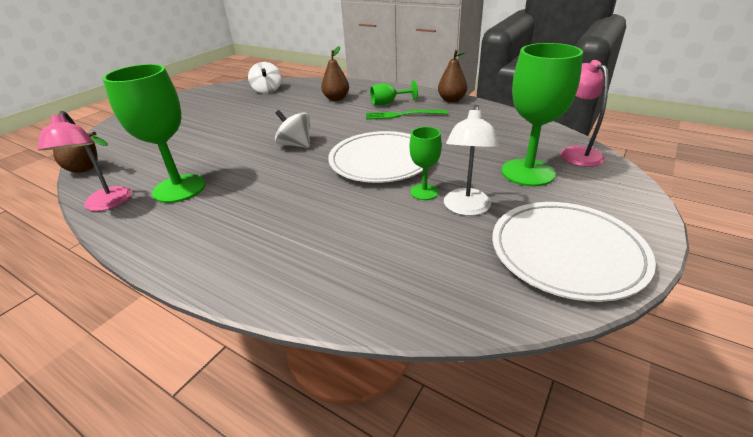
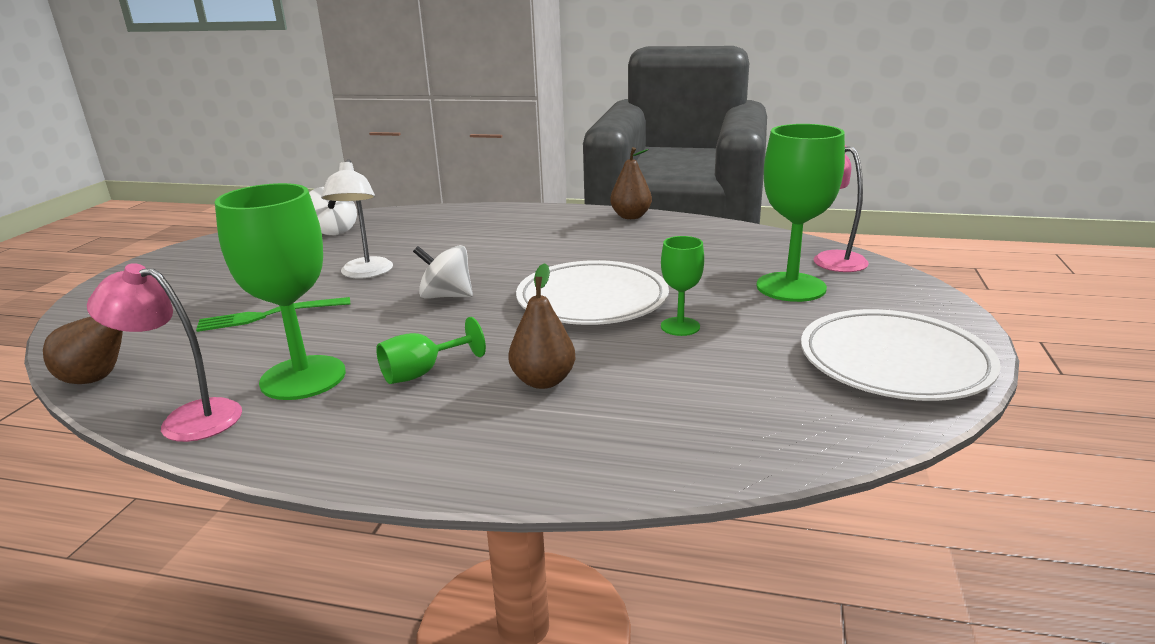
camera: 20 degrees left, 10 degrees down
(106, 204) = (187, 419): pink lamp -> pink lamp turned 135 degrees clockwise
(336, 99) = (459, 231): brown pear -> brown pear (543, 381)
(388, 103) = (544, 229): green goblet -> green goblet (422, 372)
(403, 115) = (577, 241): green fork -> green fork (270, 315)
(466, 208) = (747, 336): white lamp -> white lamp (365, 273)

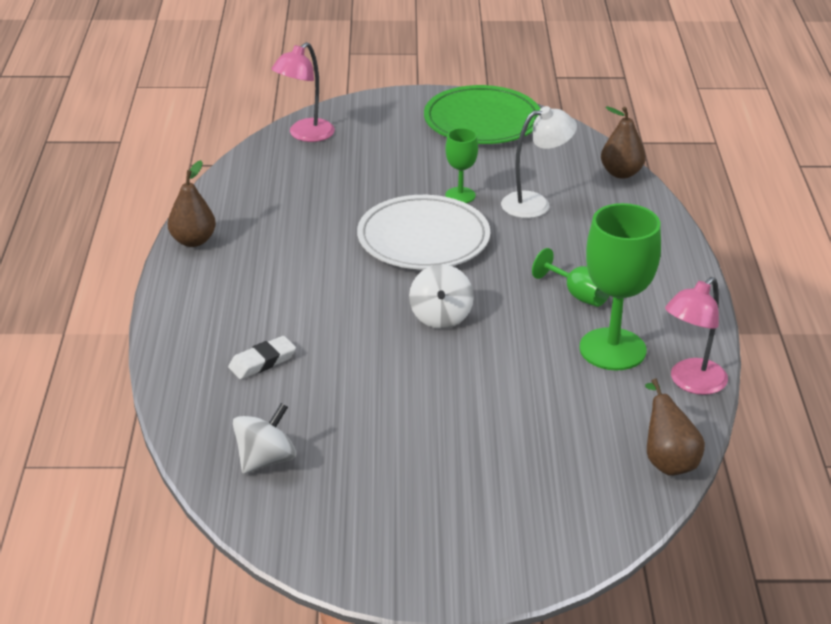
camera: 105 degrees left, 10 degrees up
(187, 419) = (691, 383): pink lamp -> pink lamp turned 45 degrees clockwise
(270, 315) = (517, 413): green fork -> none
(365, 273) = (400, 385): white lamp -> white lamp (535, 203)
(444, 232) = (262, 362): none -> white eraser
(543, 381) = (565, 241): brown pear -> brown pear (621, 173)
(791, 287) = (371, 152): green goblet -> none
(894, 361) = (482, 121): white plate -> green plate

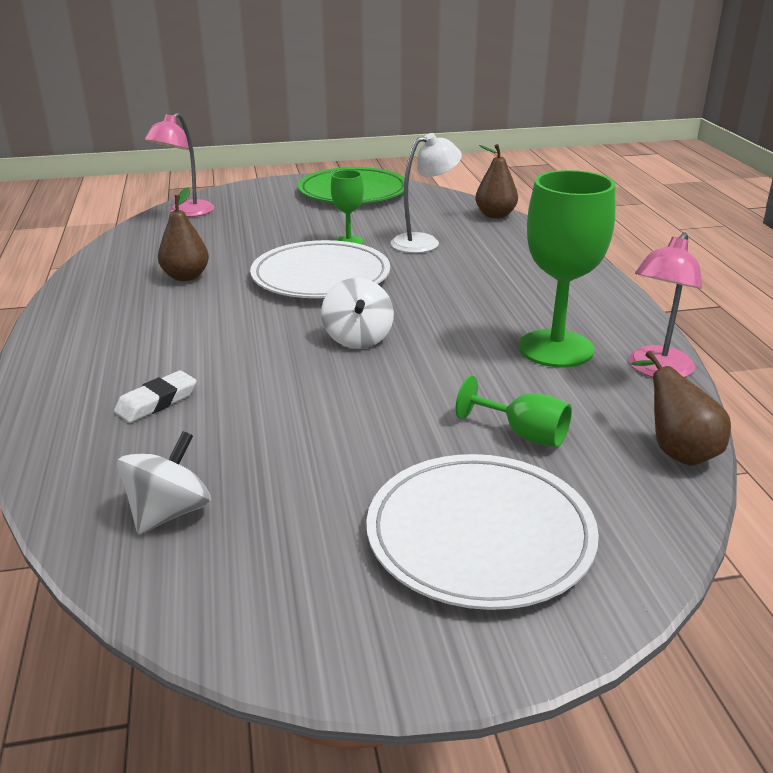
camera: 10 degrees left, 5 degrees down
(193, 241) = (71, 299): brown pear -> brown pear (186, 277)
(486, 508) = (480, 535): none -> white plate
(578, 295) = (497, 306): green goblet -> green goblet (524, 434)

